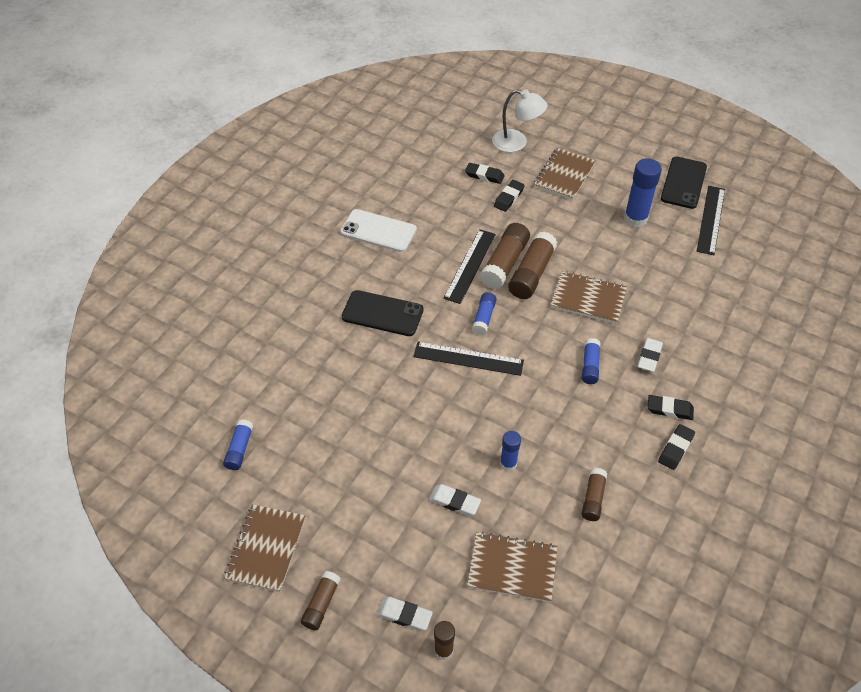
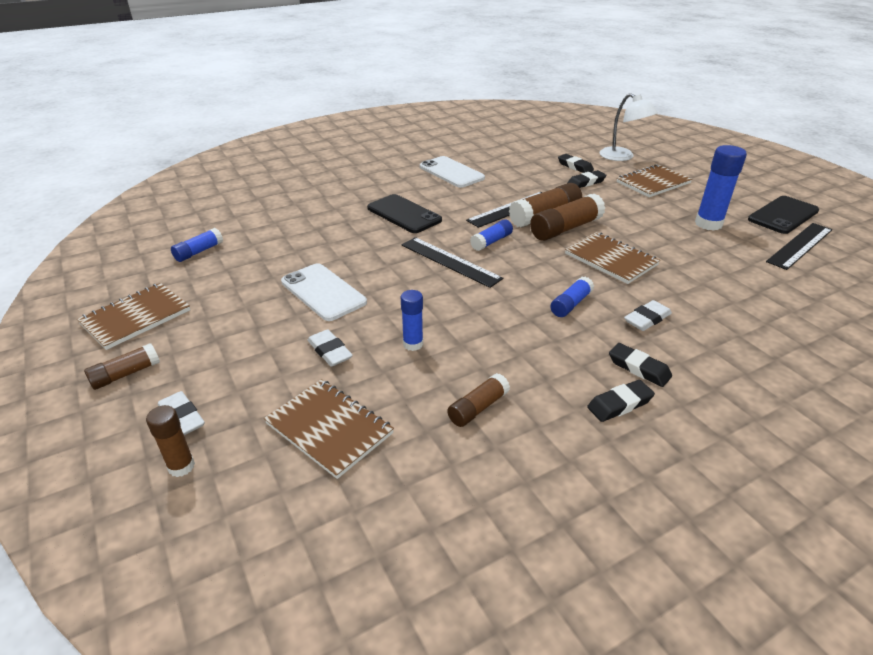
camera: 30 degrees right, 15 degrees down
(395, 444) = (323, 292): none -> white phone

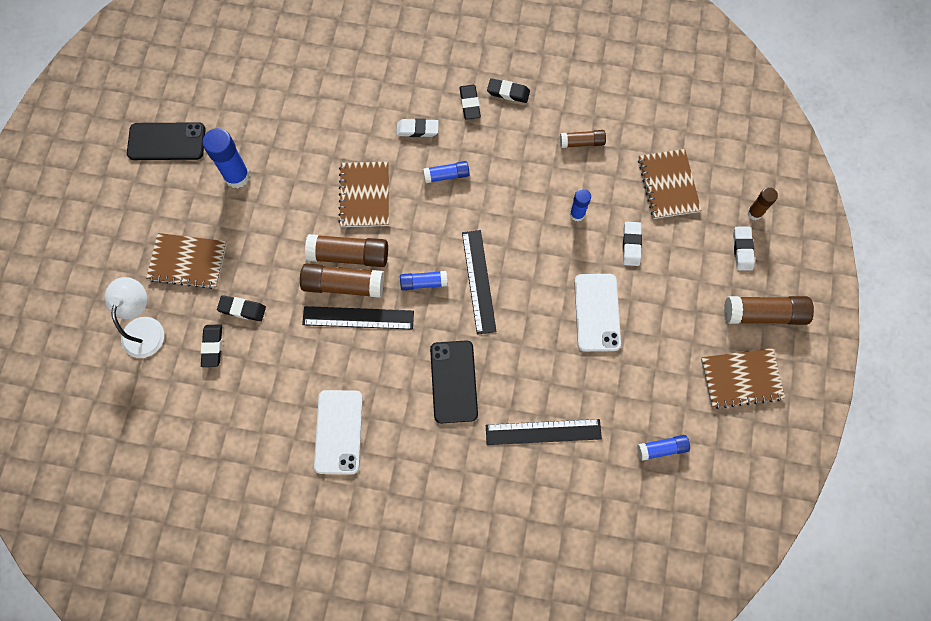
camera: 140 degrees left, 35 degrees up
(126, 374) = (764, 314): brown glue stick -> brown glue stick, size x1.71
(800, 245) = (217, 108): black ruler -> black ruler (543, 432)

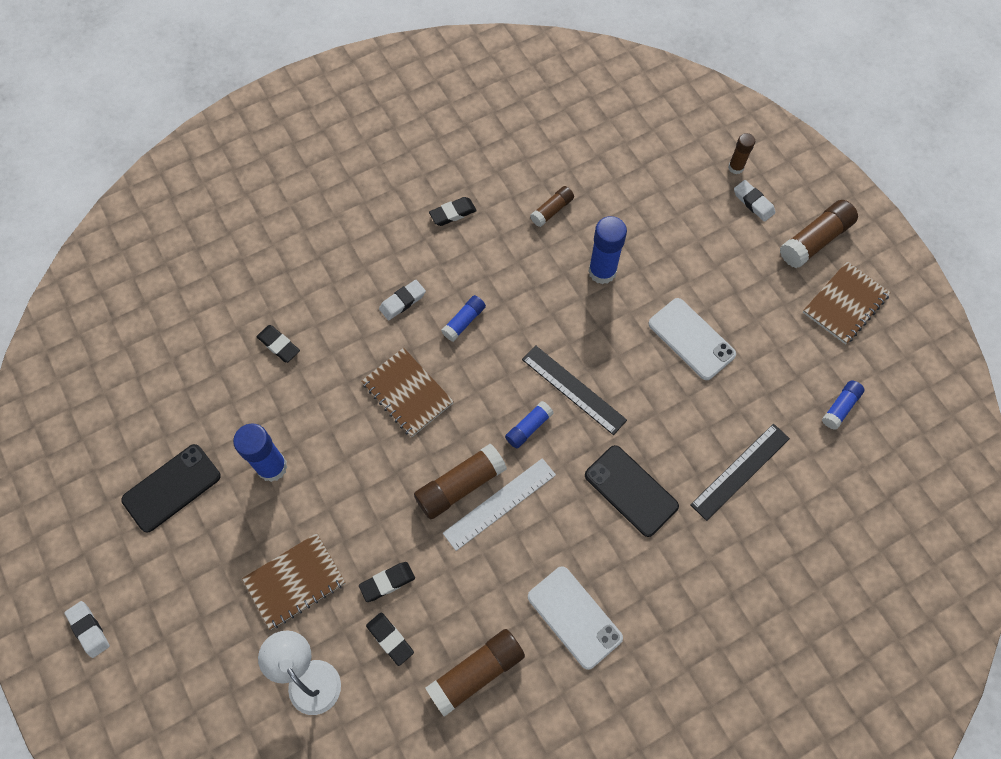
camera: 40 degrees left, 5 degrees down
(349, 255) = (441, 456): brown glue stick -> brown glue stick (476, 673)
(358, 318) = (499, 503): black ruler -> white ruler
(470, 103) = (428, 246): black eraser -> black eraser (279, 345)
(577, 214) = (602, 271): blue glue stick -> blue glue stick, size x1.71
(631, 245) = (667, 264): white eraser -> white eraser (89, 630)
(668, 185) = (651, 194): brown notebook -> none

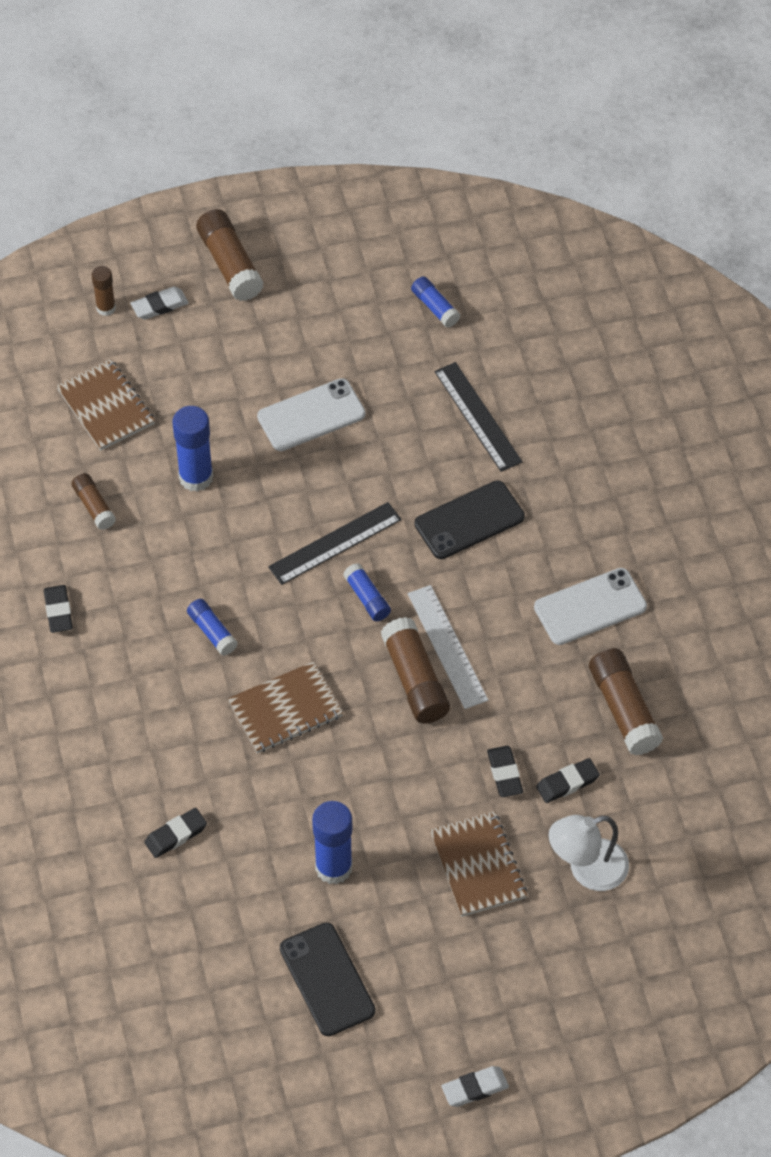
camera: 75 degrees left, 10 degrees down
(402, 301) = (162, 690): white eraser -> none
(845, 304) = (317, 263): brown notebook -> brown notebook (106, 407)

